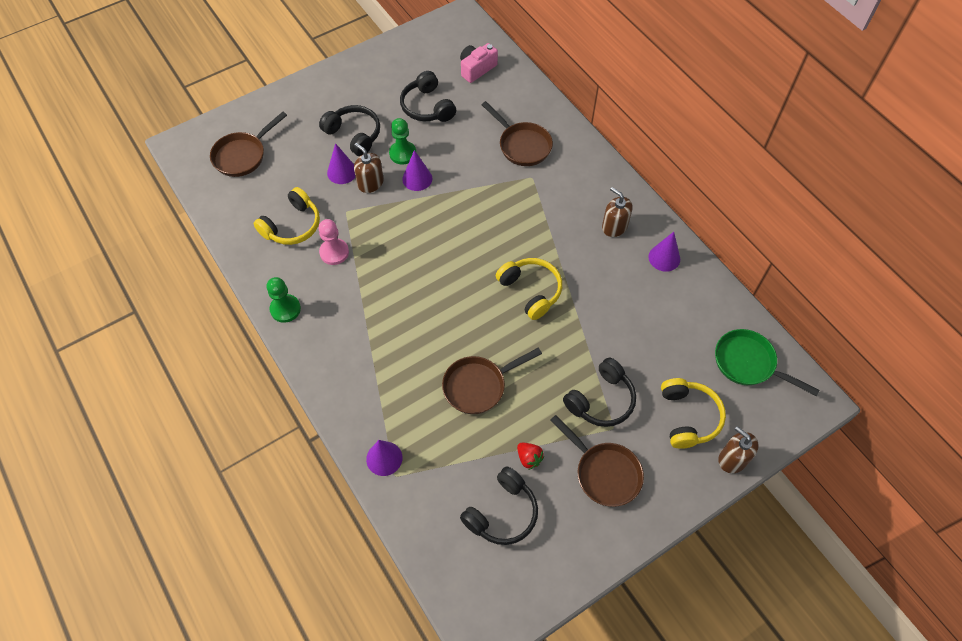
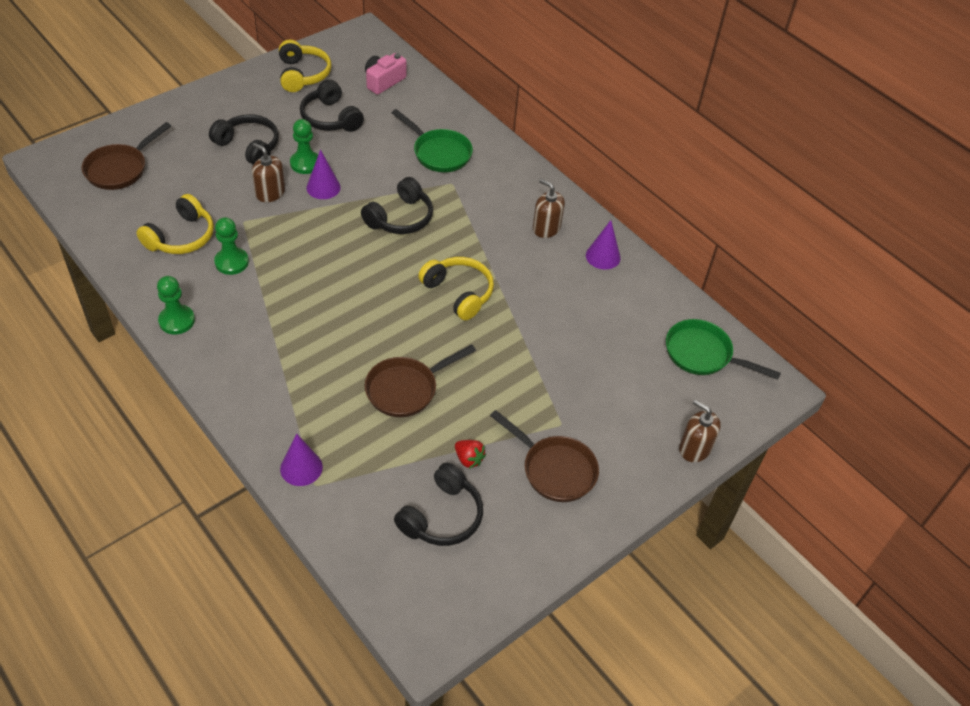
camera: 10 degrees left, 10 degrees down
(334, 252) = (231, 262): pink pawn -> green pawn
(342, 172) = (236, 183): purple cone -> none
(522, 145) = (439, 153): brown pan -> green pan
(601, 400) = (545, 397): black headphones -> black headphones (400, 218)
(688, 417) = (642, 410): yellow headphones -> yellow headphones (303, 74)

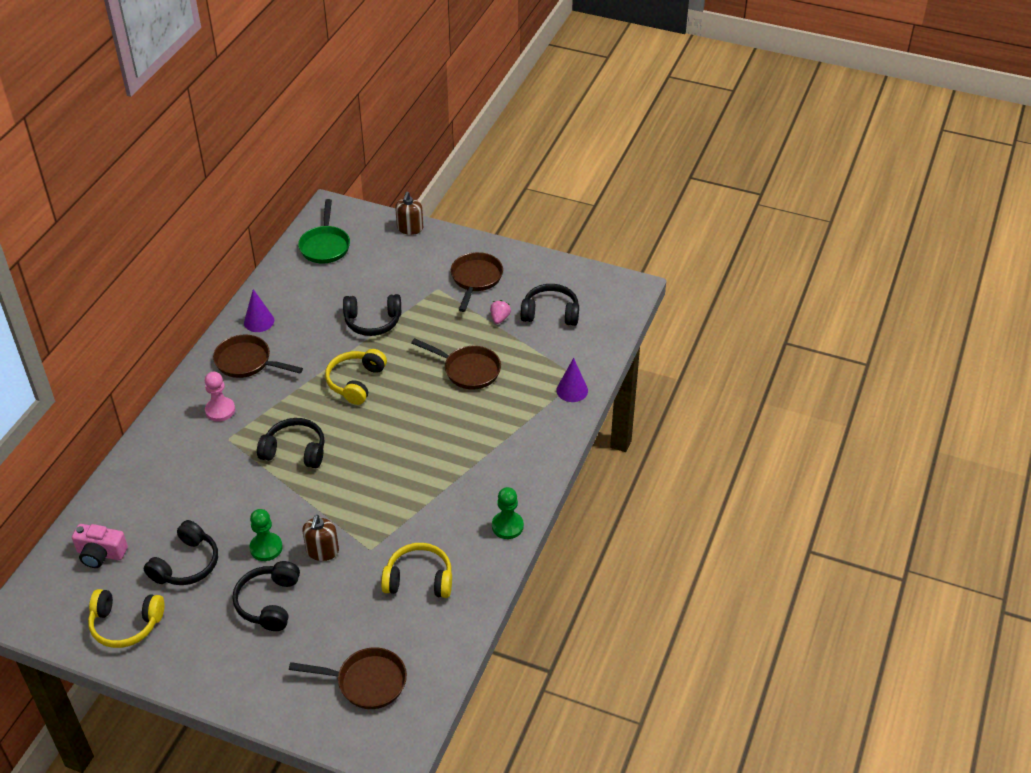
camera: 115 degrees left, 5 degrees down
(231, 262) = (422, 529): green pawn -> none
(303, 74) = (126, 624): yellow headphones -> yellow headphones turned 135 degrees counterclockwise
(323, 187) = (290, 519): purple cone -> none
(439, 153) = (191, 464): green pan -> none
(468, 459) = (499, 318): red strawberry -> pink strawberry
(492, 190) = (220, 410): none -> pink pawn
(542, 342) = (372, 322): none -> black headphones
(546, 228) = (247, 362): brown soap dispenser -> brown pan

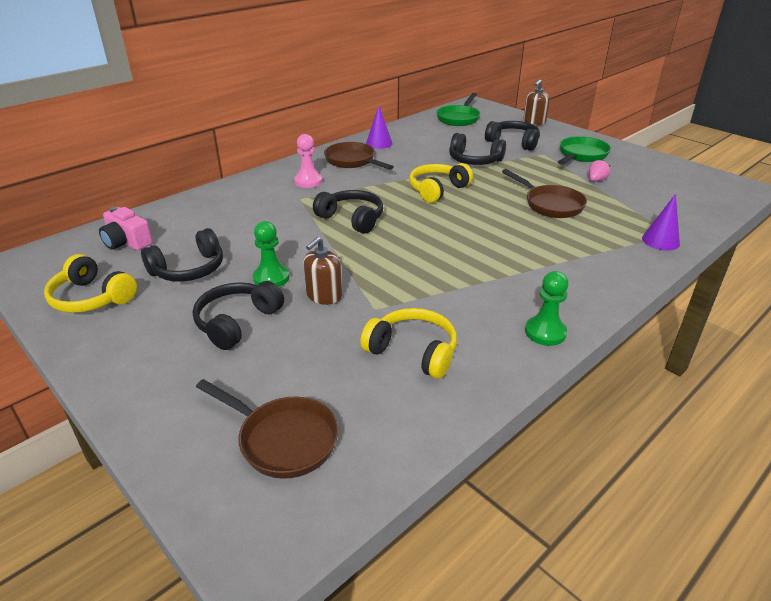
camera: 25 degrees right, 10 degrees down
(475, 279) = (581, 155): brown pan -> green pan
(550, 313) = (650, 186): black headphones -> black headphones (513, 142)

